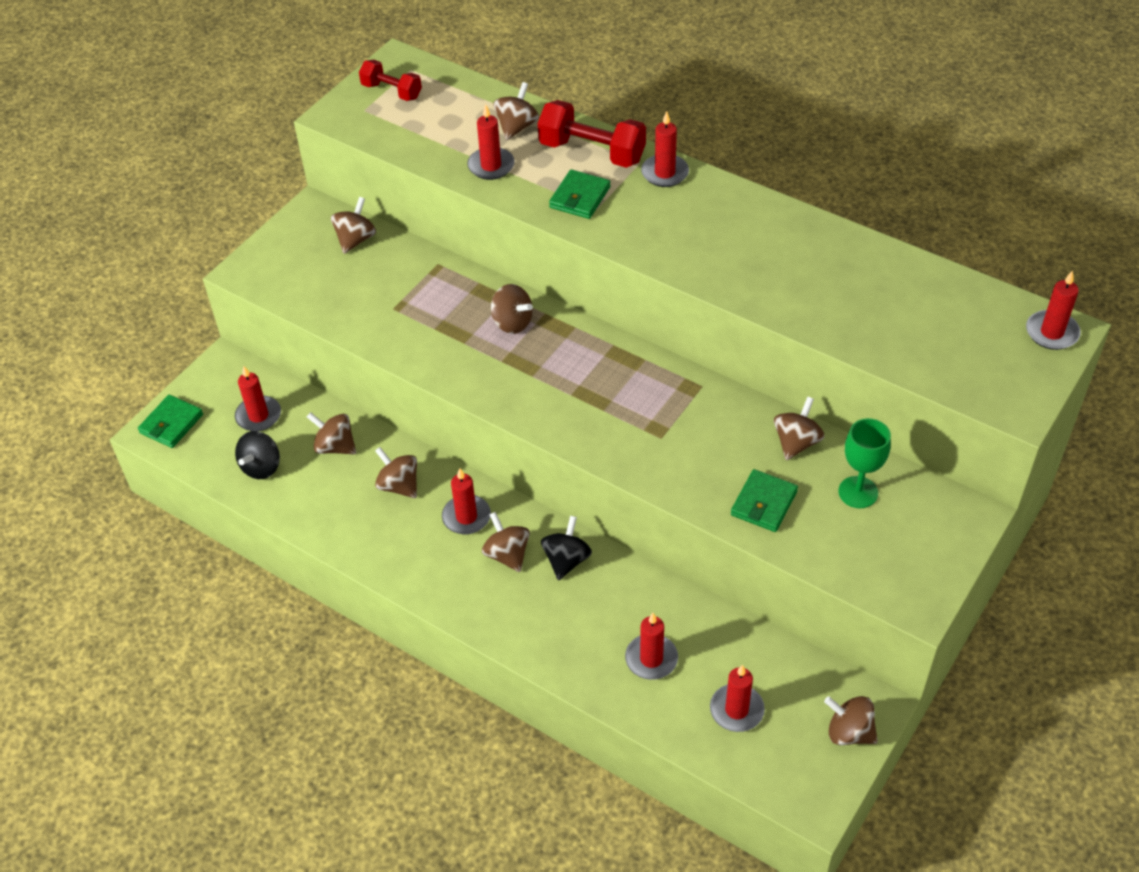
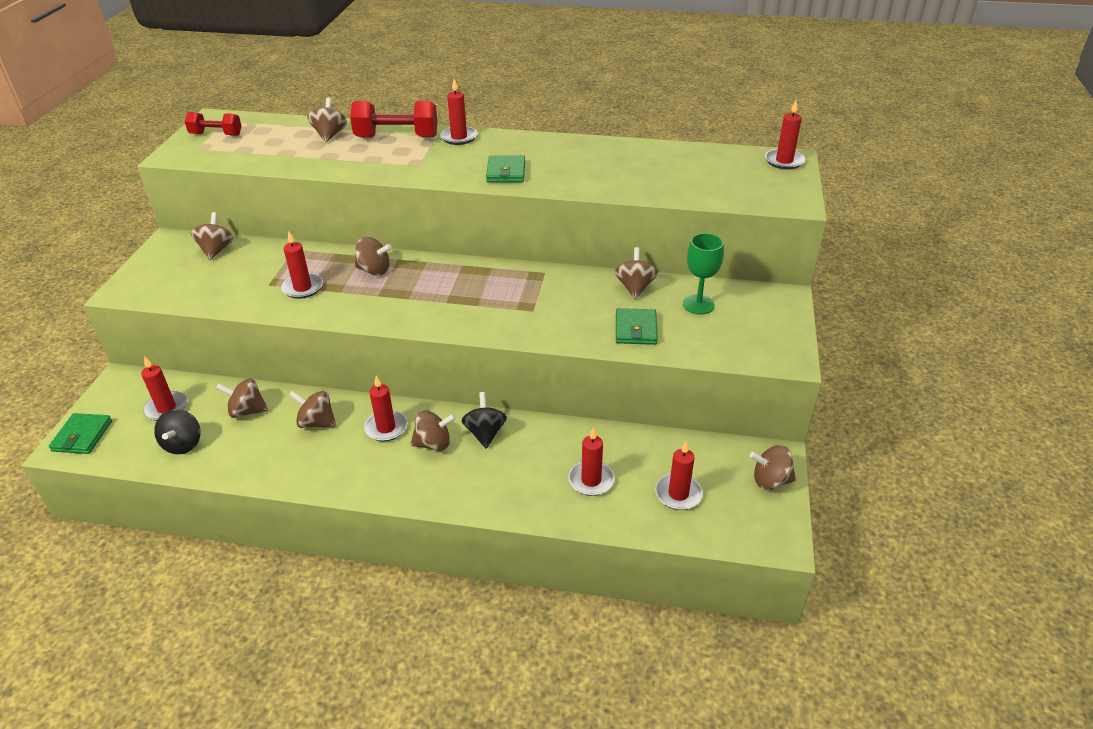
camera: 25 degrees left, 10 degrees down
(491, 166) = (320, 158): red candle -> red candle (302, 288)
(507, 554) = (434, 444): brown spinning top -> brown spinning top turned 135 degrees clockwise
(580, 197) = (402, 161): green wallet -> green wallet (506, 172)

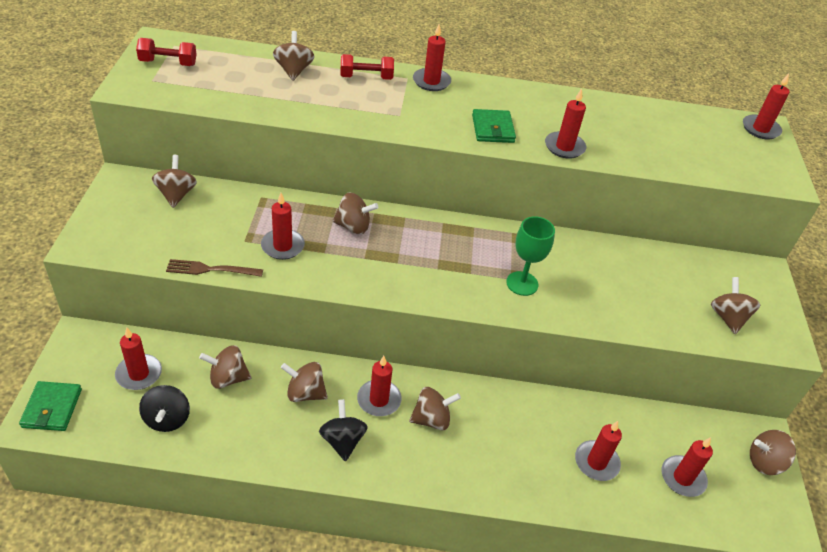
camera: 10 degrees left, 5 degrees up
(231, 308) = (211, 269): none -> brown fork
(397, 137) = (366, 77): red dumbbell -> red dumbbell, size x0.62
(485, 433) = (480, 407): black spinning top -> black spinning top (342, 441)
(572, 184) = (564, 147): none -> red candle
(635, 287) = (621, 256): brown spinning top -> brown spinning top (728, 318)
(636, 329) = (634, 306): green wallet -> none
(698, 304) = (687, 278): green goblet -> green goblet (522, 283)

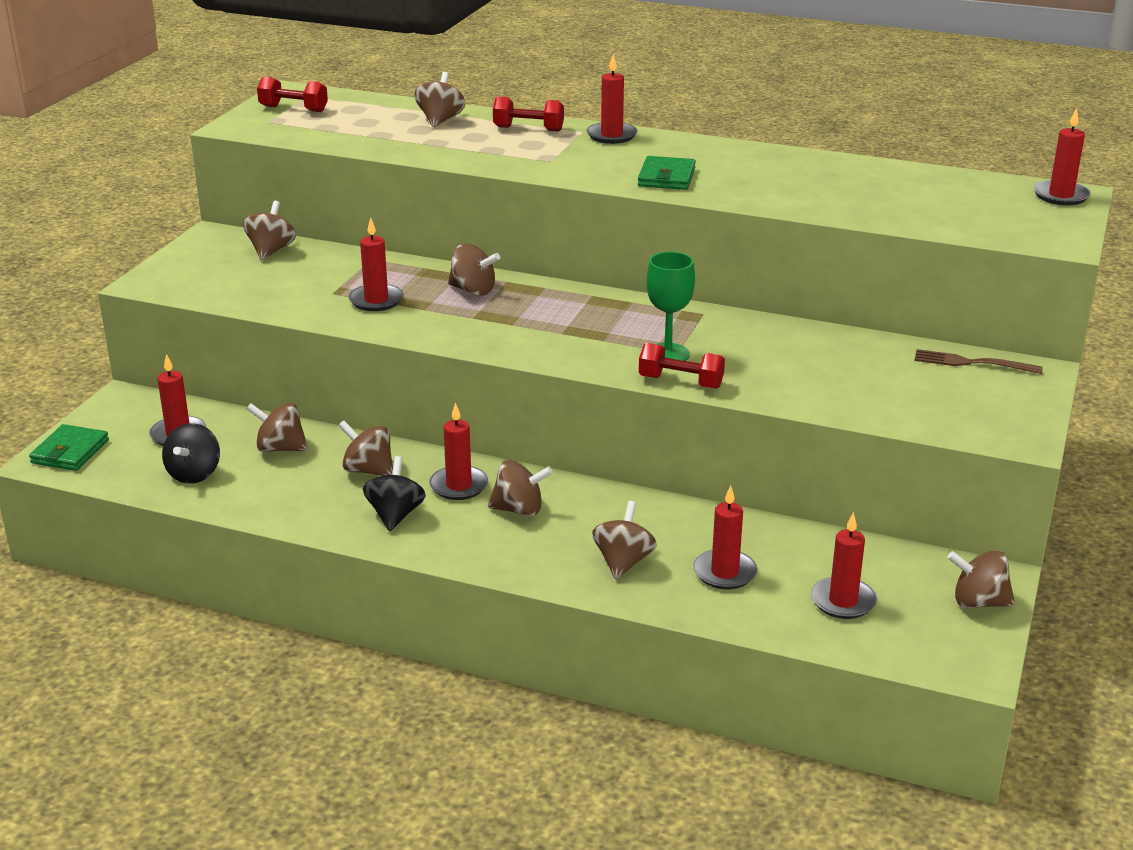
camera: 20 degrees right, 15 degrees down
(211, 269) = (281, 312): brown fork -> brown fork (972, 363)
(543, 314) = (680, 382): none -> red dumbbell
(564, 147) = (754, 197): red candle -> none
(728, 318) = (946, 407): brown spinning top -> brown spinning top (623, 562)

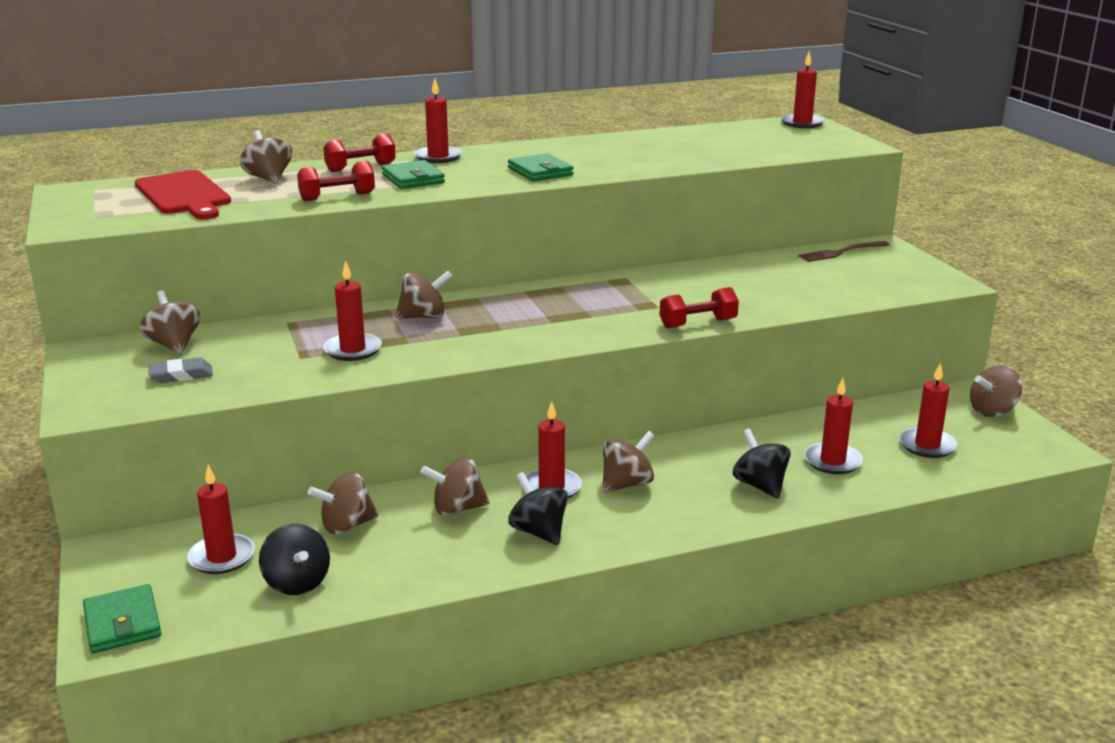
camera: 40 degrees left, 5 degrees down
(239, 277) = (181, 375): none -> grey eraser
(293, 109) = (102, 202): red dumbbell -> red dumbbell (337, 197)
(355, 119) = (184, 195): none -> red cutting board
(547, 153) = (413, 179): none -> green wallet
(623, 562) = (760, 485): brown spinning top -> black spinning top
(667, 354) = (653, 310): green goblet -> none

